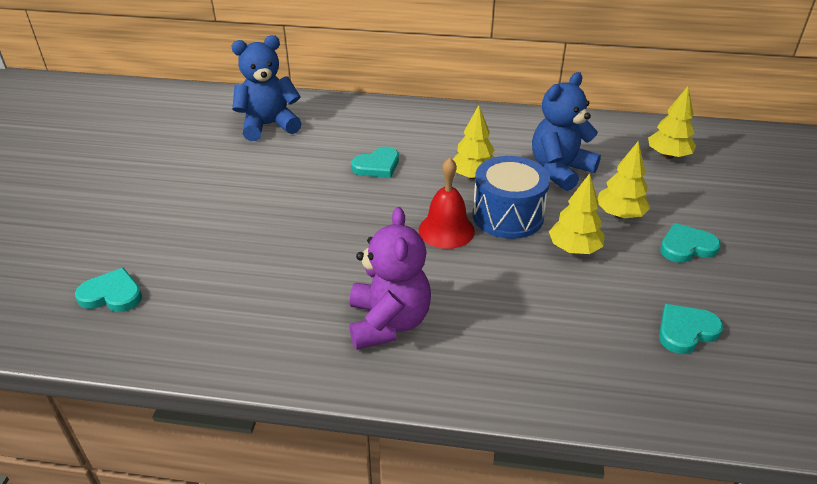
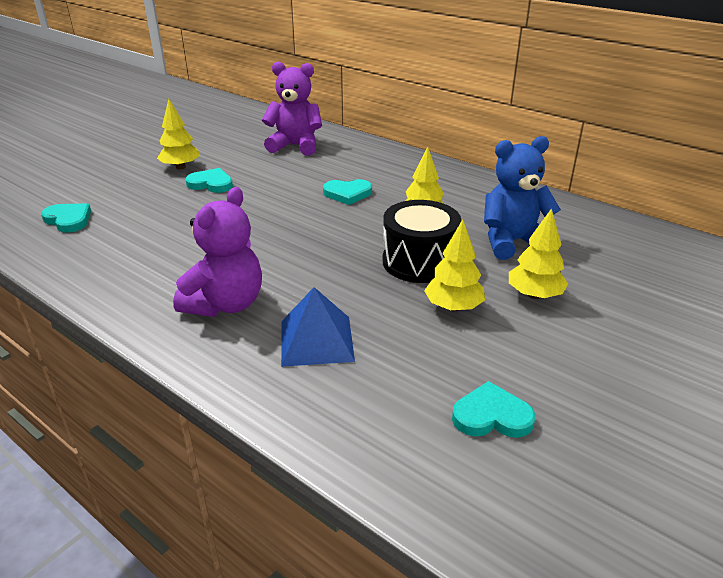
camera: 30 degrees right, 5 degrees down
(268, 125) = (295, 146): blue teddy bear -> purple teddy bear
(446, 230) = (351, 255): red bell -> none
(502, 324) = (316, 340): none -> blue pyramid
(508, 216) = (419, 262): blue drum -> black drum
(668, 155) = (649, 262): yellow tree -> yellow tree (180, 167)
(686, 247) = (579, 345): turquoise heart -> turquoise heart (211, 184)

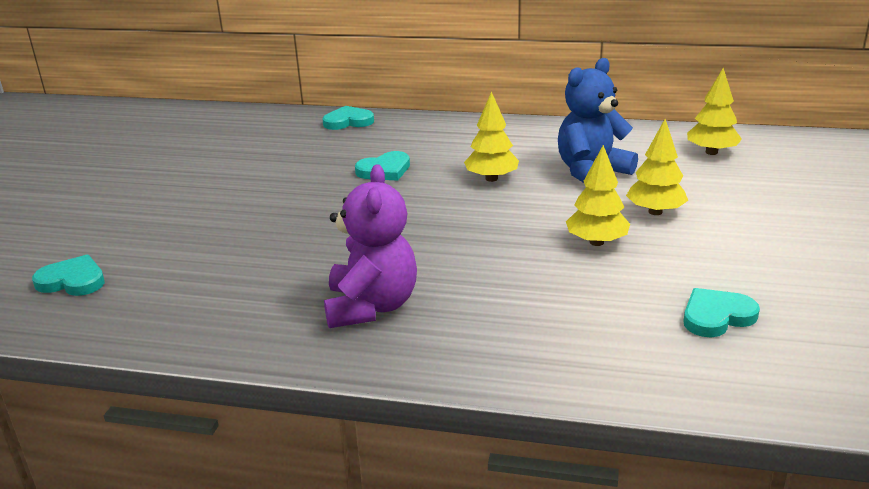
camera: 25 degrees left, 5 degrees down
(180, 167) = (154, 190): yellow tree -> yellow tree (711, 152)
(211, 184) = (214, 198): turquoise heart -> turquoise heart (348, 121)
(295, 146) = (271, 137): purple teddy bear -> none
(316, 340) = (501, 309): blue pyramid -> none
(419, 262) = (524, 213): black drum -> none

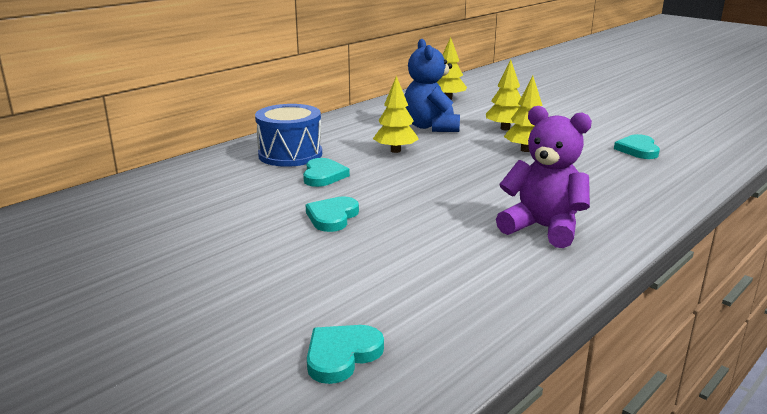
camera: 60 degrees left, 5 degrees down
(348, 121) = (199, 166): turquoise heart -> turquoise heart (332, 217)
(417, 141) = (290, 154): none -> blue drum

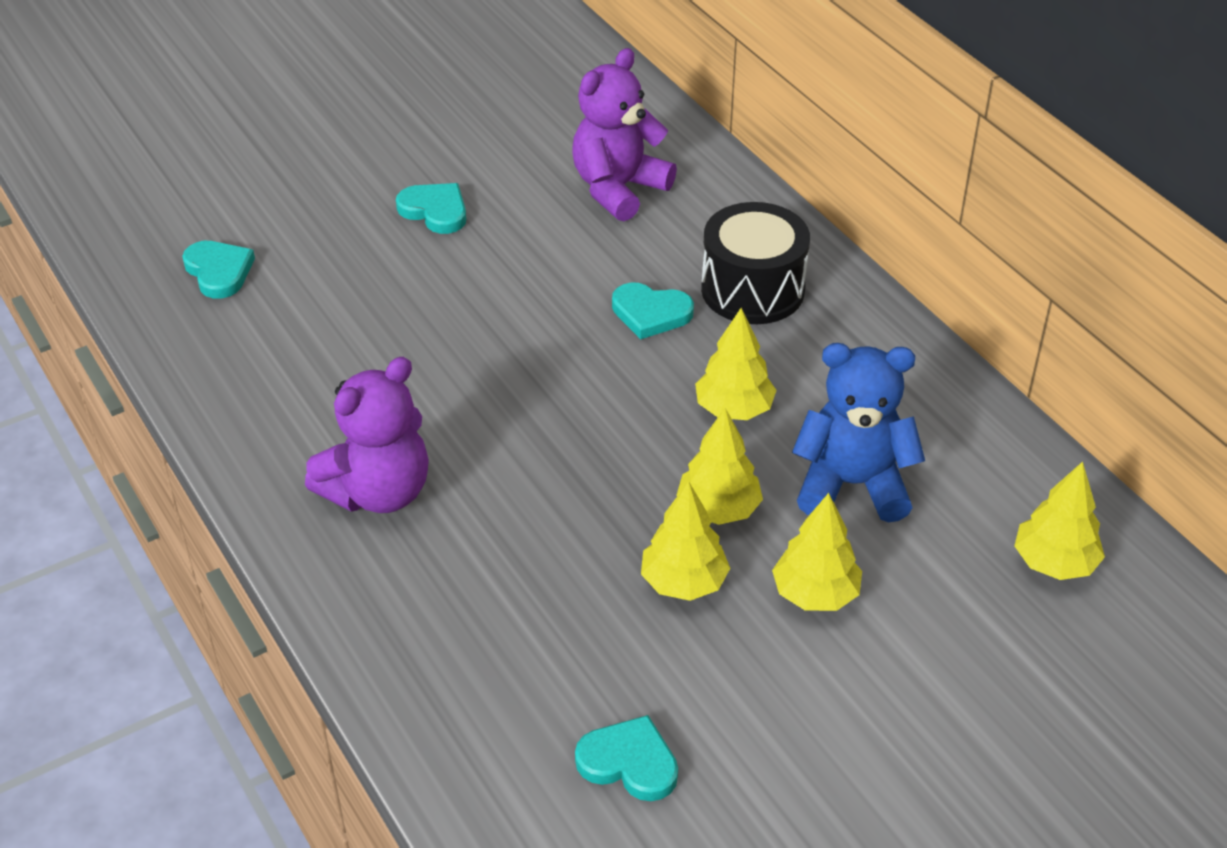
camera: 105 degrees right, 20 degrees up
(187, 198) = (618, 189): none -> purple teddy bear
(290, 154) = (752, 289): blue drum -> black drum
(332, 217) = (506, 303): turquoise heart -> turquoise heart (435, 211)
(471, 148) = (718, 509): none -> yellow tree

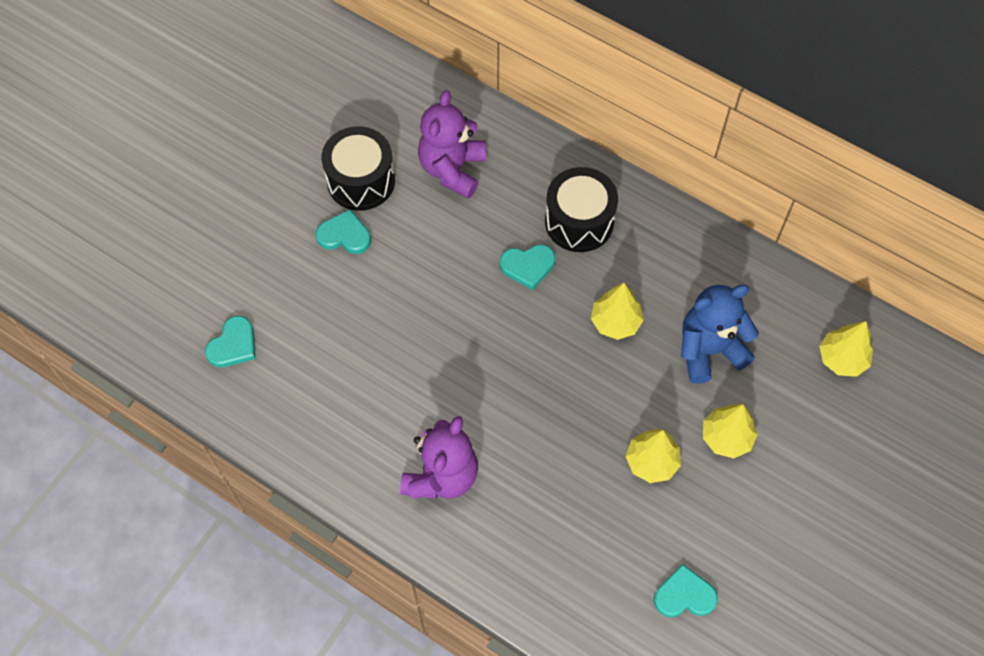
camera: 25 degrees left, 20 degrees up
(219, 271) = (233, 345): turquoise heart -> turquoise heart turned 90 degrees clockwise
(494, 166) = (361, 181): none -> black drum
(718, 509) = (644, 401): yellow tree -> none

